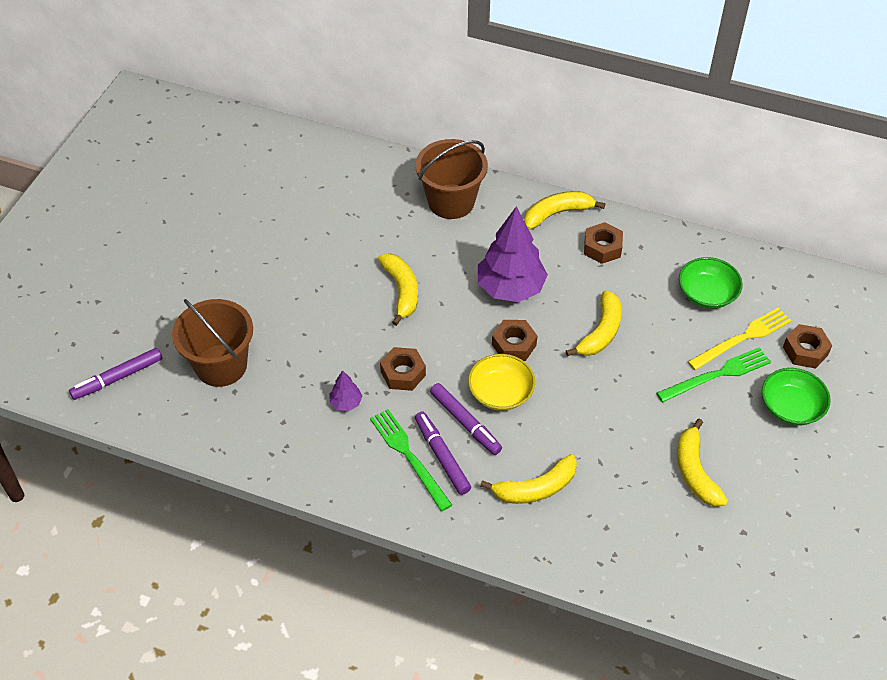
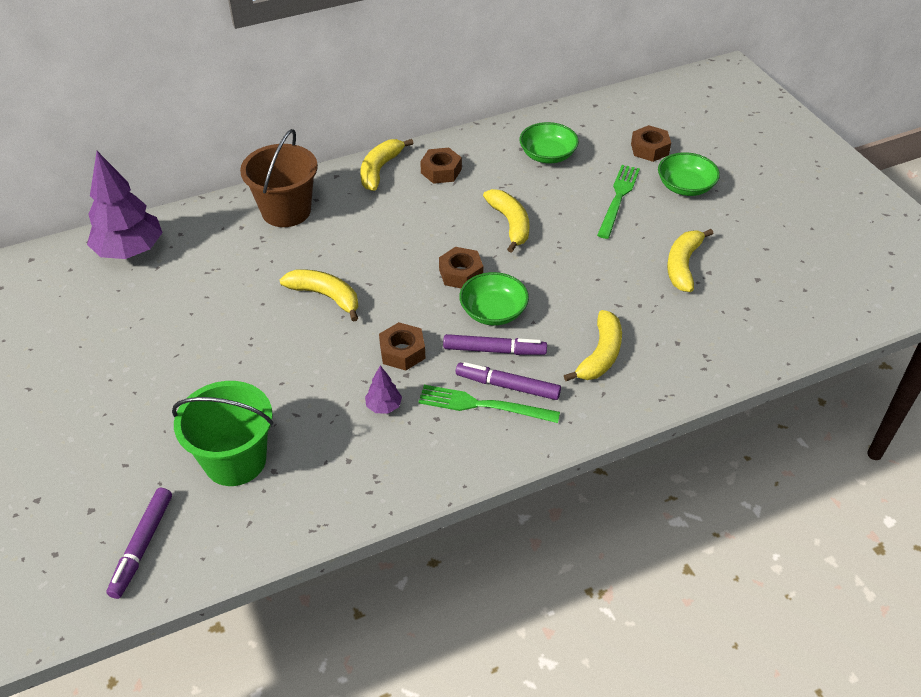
camera: 45 degrees left, 5 degrees down
(221, 365) = (235, 460): brown bucket -> green bucket
(500, 393) = (493, 311): yellow bowl -> green bowl
(510, 288) = (409, 239): purple tree -> purple tree (130, 251)
(695, 471) = (683, 265): yellow banana -> yellow banana turned 75 degrees clockwise
(742, 338) = (604, 167): yellow fork -> none

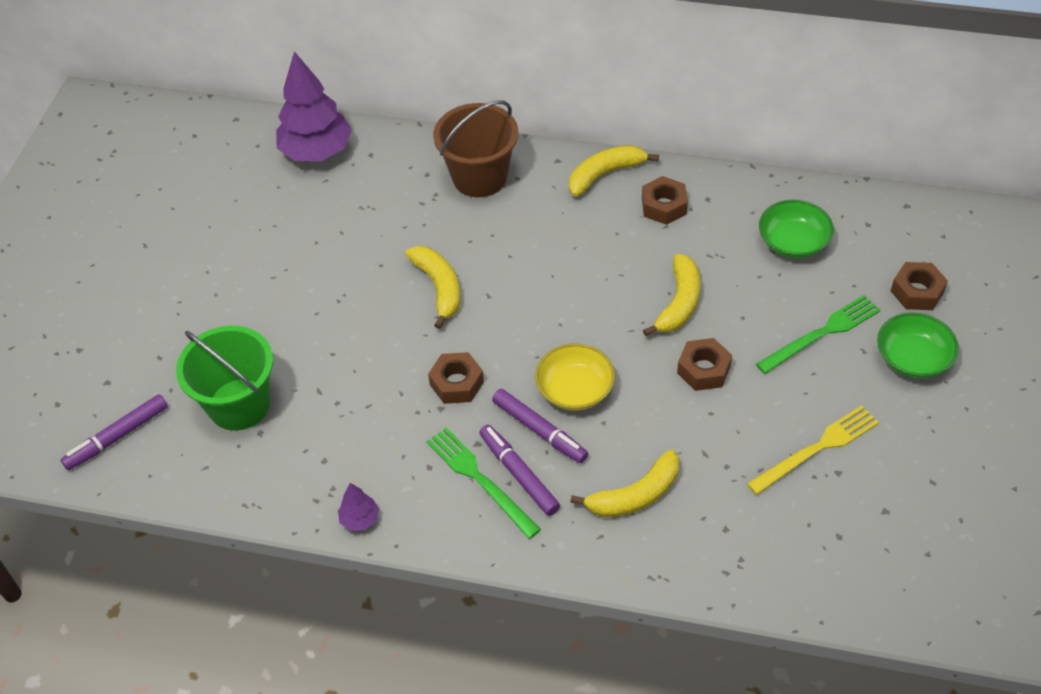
camera: 40 degrees right, 5 degrees up
(384, 406) = (395, 427): purple tree -> purple tree (360, 519)
(461, 273) = (581, 332): brown nut -> brown nut (703, 370)
(493, 311) = (575, 390): green bowl -> yellow bowl
(683, 265) = (816, 448): yellow banana -> yellow fork

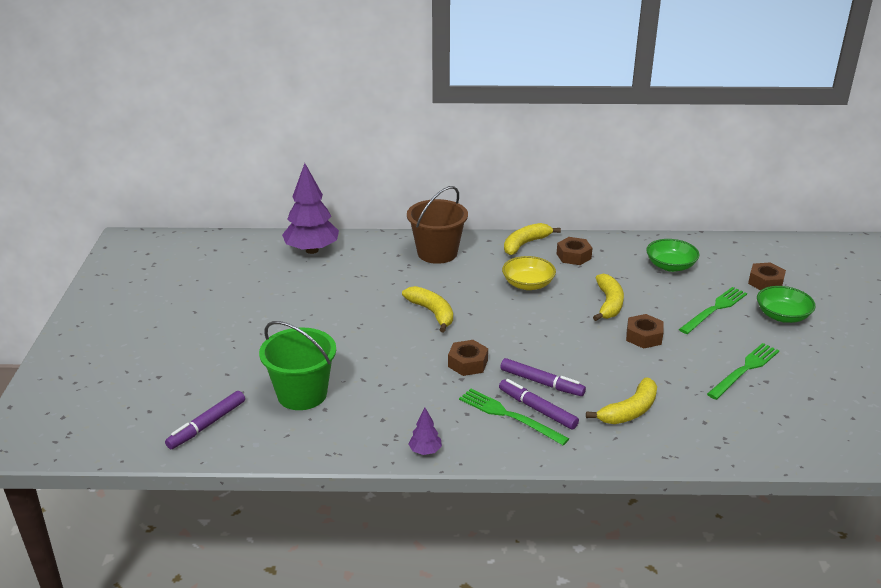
camera: 15 degrees left, 20 degrees down
(575, 390) = (557, 357): yellow bowl -> yellow bowl (528, 284)
(816, 448) = (744, 370): yellow fork -> green fork

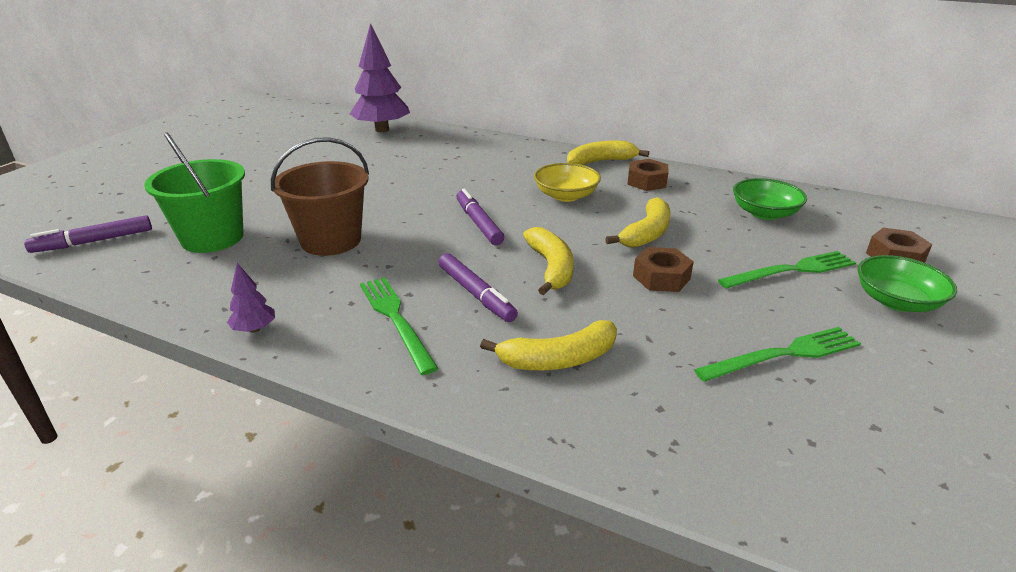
camera: 25 degrees right, 0 degrees up
(432, 313) = (432, 198): yellow banana -> yellow banana (551, 268)
(437, 253) = (498, 152): brown bucket -> brown bucket (331, 240)
(467, 363) = (413, 252): brown nut -> none
(537, 409) = (438, 322): purple marker -> purple marker (478, 223)

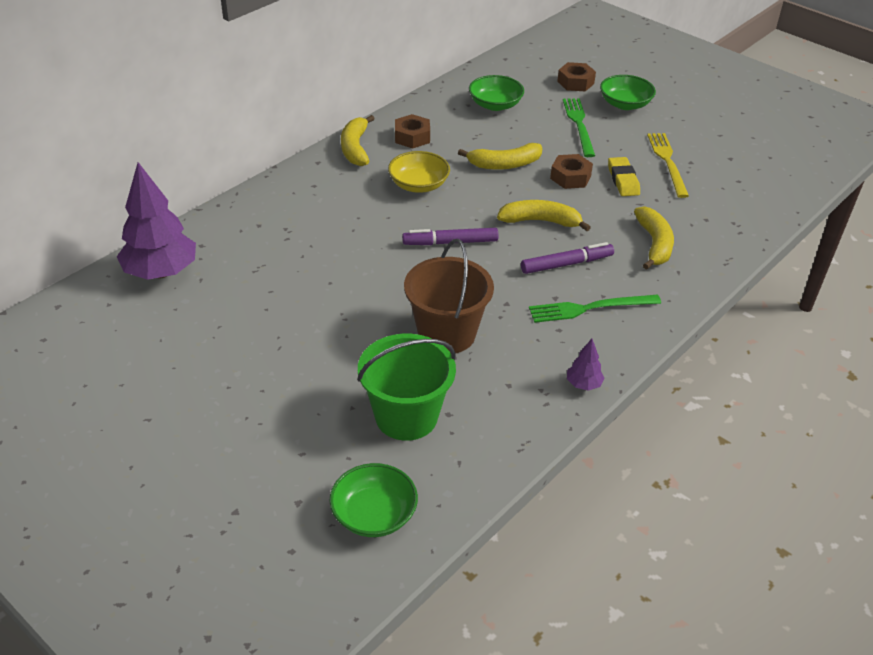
camera: 75 degrees left, 10 degrees up
(93, 241) = (374, 514): purple marker -> green bowl
(646, 233) = (504, 164): yellow banana -> yellow banana turned 120 degrees clockwise
(694, 318) = (623, 180): none -> yellow eraser
(783, 354) = (667, 162): green fork -> yellow fork

